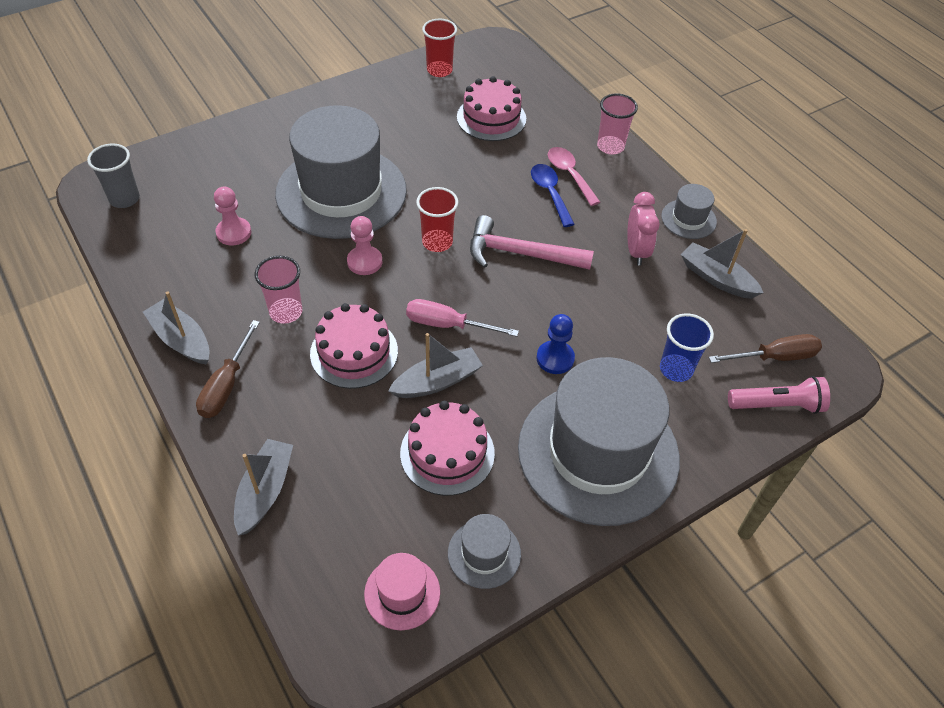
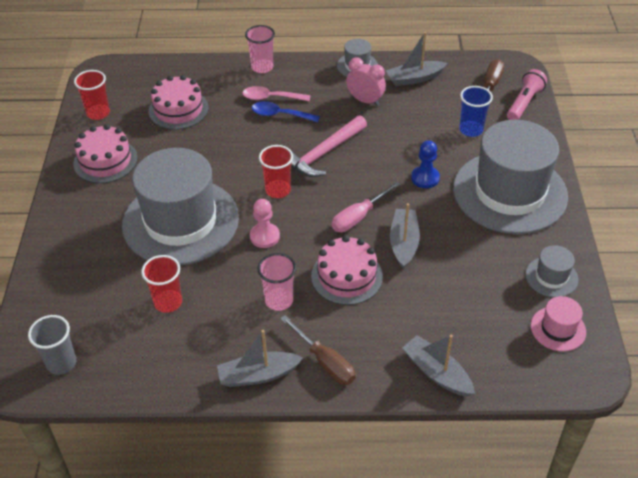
camera: 55 degrees left, 5 degrees down
(234, 233) = (168, 302): pink pawn -> red cup
(447, 453) = (465, 262): pink cake -> pink cake (105, 161)

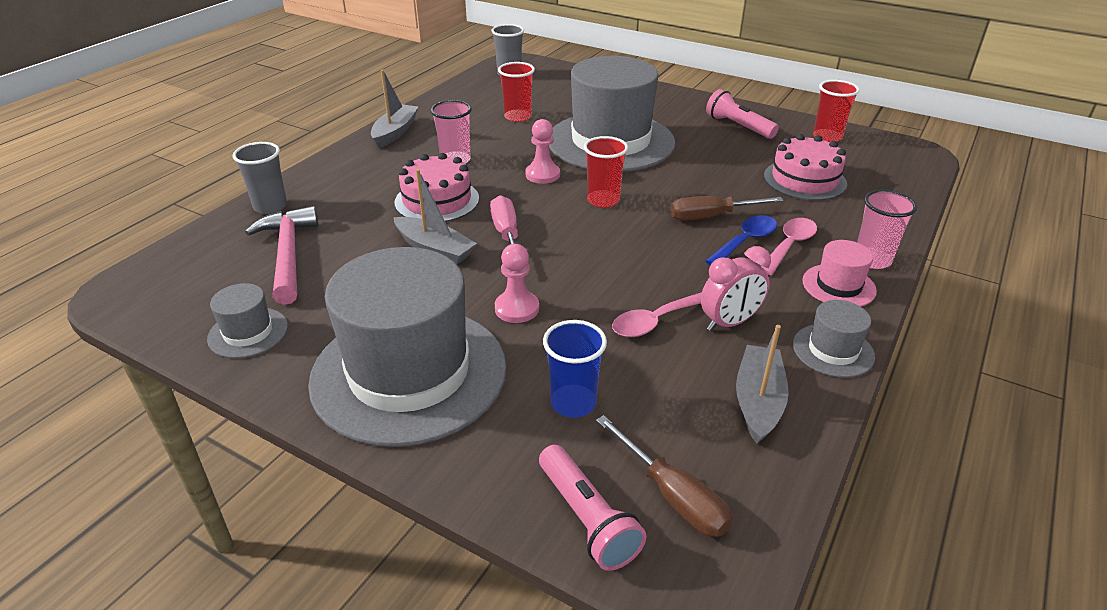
camera: 120 degrees right, 10 degrees down
(105, 161) = (738, 126): pink cake -> pink flashlight
(323, 153) = (639, 248): pink hammer -> pink hammer (288, 255)
(325, 362) = (364, 161): brown screwdriver -> brown screwdriver (711, 216)
(388, 125) = (655, 321): none -> pink spoon
(425, 178) = (517, 308): blue pawn -> pink pawn
(436, 372) = (270, 206): grey boat -> grey cup
(558, 329) = (191, 299): pink hat -> pink hat (838, 286)

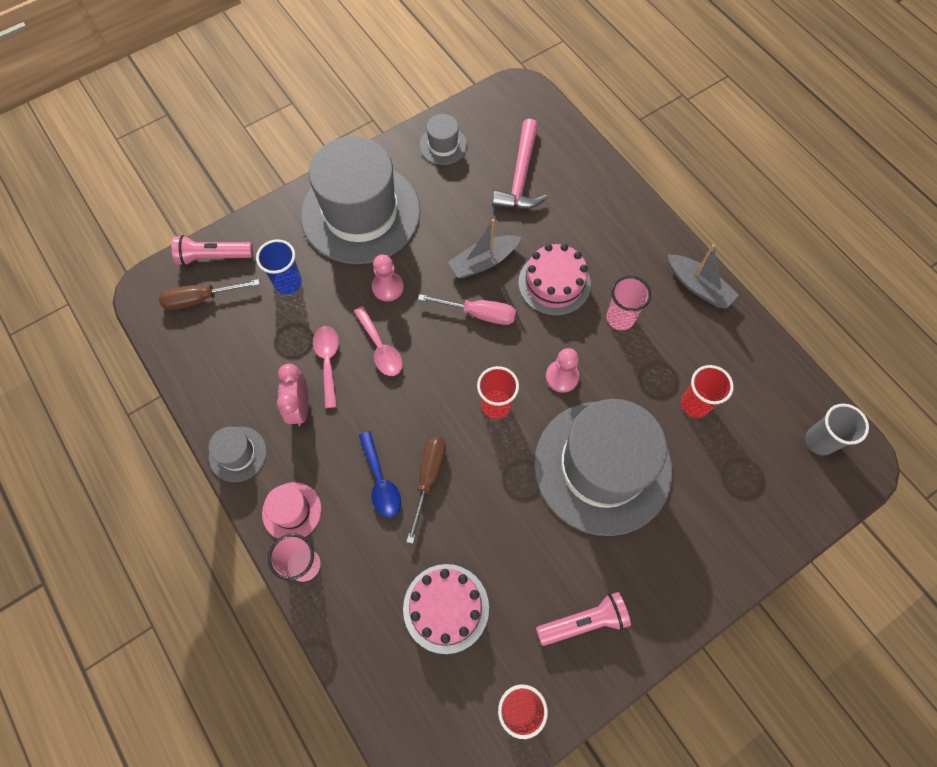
camera: 115 degrees right, 30 degrees up
(270, 206) = (595, 175): grey cup -> none
(288, 255) = (520, 176): pink hammer -> pink hammer turned 90 degrees clockwise
(758, 401) = (229, 379): grey boat -> none
(789, 246) = (357, 512): pink spoon -> pink spoon (380, 348)

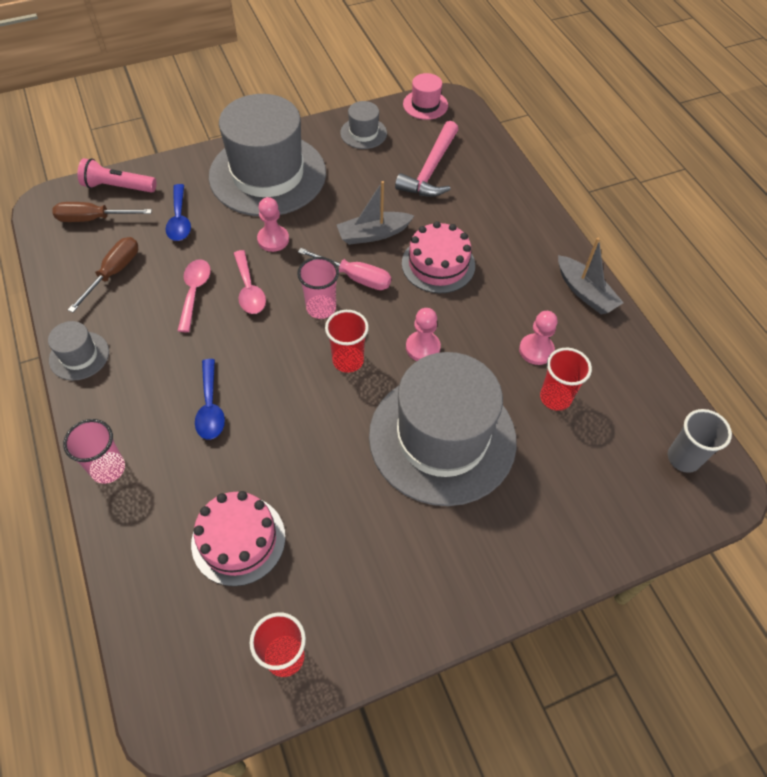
camera: 10 degrees right, 10 degrees down
(288, 283) = (179, 220): blue cup -> blue spoon
(292, 511) = (113, 417): pink hat -> pink hat (425, 105)
(300, 407) = (154, 326): pink clock -> none
(428, 478) = (259, 413): brown screwdriver -> brown screwdriver (114, 273)
(584, 622) = (381, 584): pink flashlight -> none
(620, 318) = (497, 306): pink cup -> pink cup (321, 308)
(667, 358) = (536, 350): none -> pink pawn

